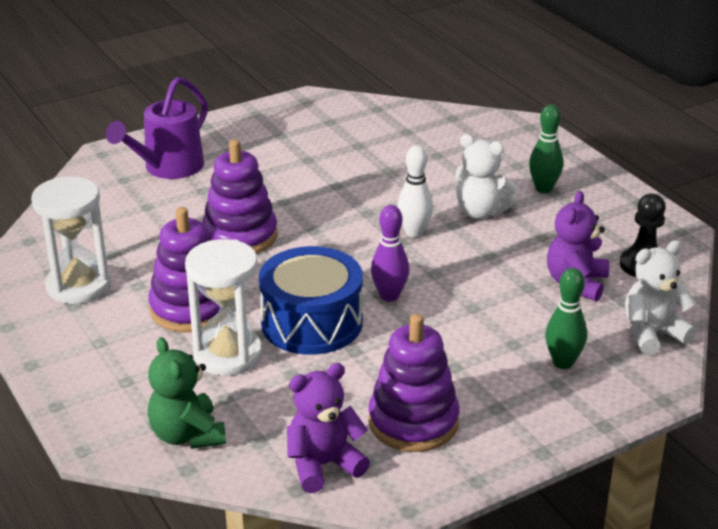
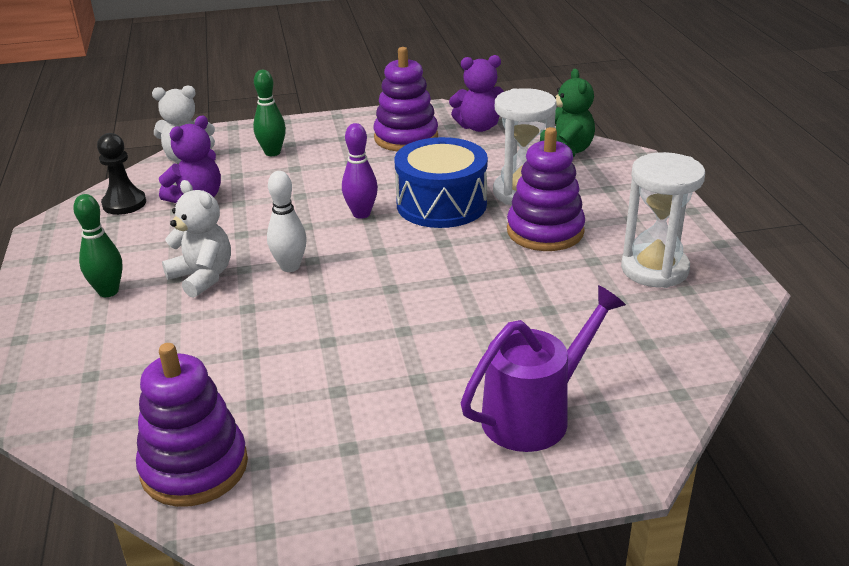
camera: 160 degrees left, 0 degrees up
(240, 236) = (472, 294): purple stacking toy -> purple stacking toy (194, 467)

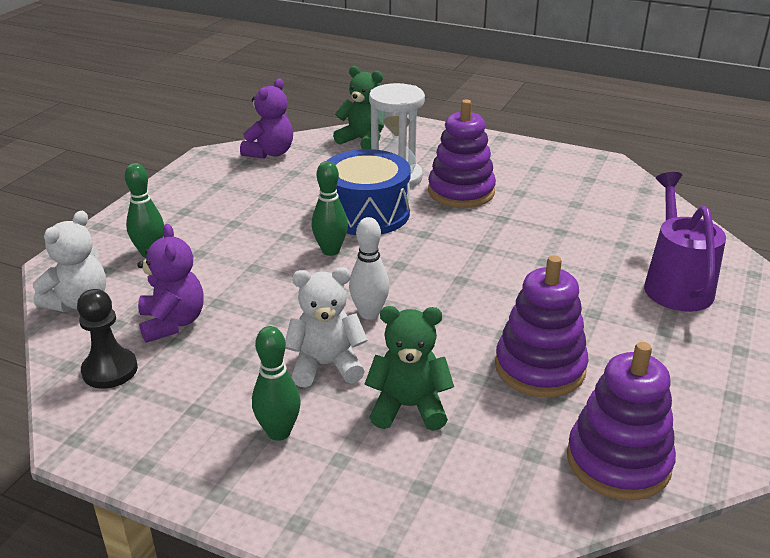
camera: 55 degrees left, 0 degrees up
(182, 333) = (408, 407): none -> green teddy bear
(361, 214) = (330, 251): purple bowling pin -> green bowling pin
(406, 138) = (235, 186): purple stacking toy -> purple stacking toy (540, 368)
(654, 269) = (555, 178): white hourglass -> none

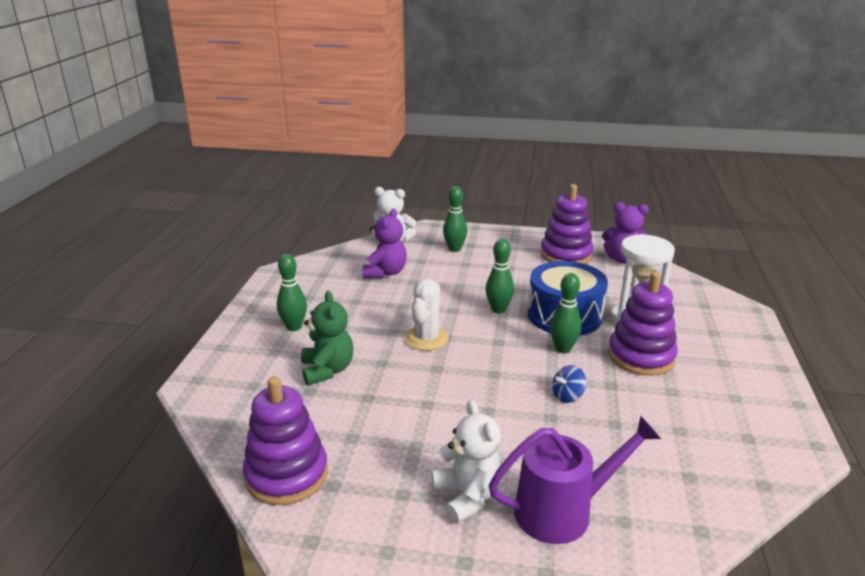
camera: 75 degrees right, 5 degrees down
(110, 370) = (335, 266): black pawn -> none
(172, 323) = (385, 273): purple teddy bear -> purple teddy bear turned 45 degrees counterclockwise
(326, 365) = (361, 332): white teddy bear -> white teddy bear (468, 496)
(363, 140) = (688, 294): green teddy bear -> none
(369, 313) = (426, 338): white bowling pin -> white cactus
(431, 228) = (563, 349): none -> green bowling pin
(513, 245) = (567, 396): none -> blue spinning top
(540, 368) = (389, 426): purple stacking toy -> purple stacking toy (566, 255)

